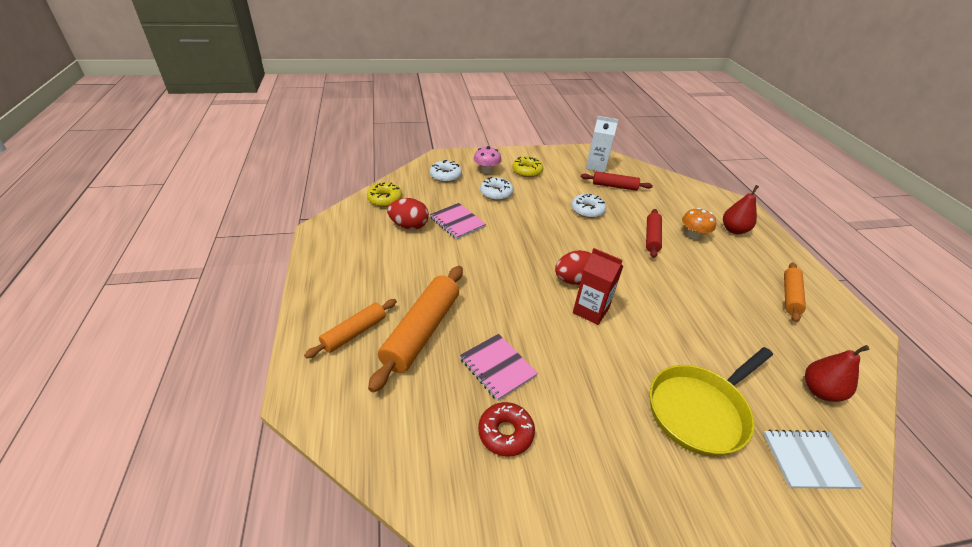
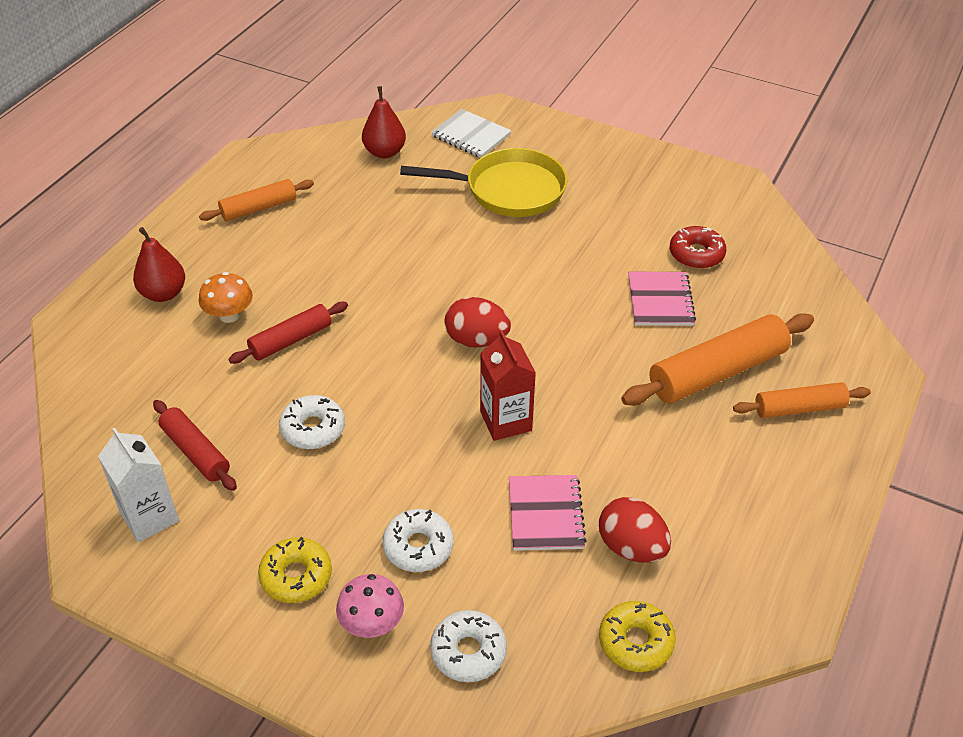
camera: 140 degrees left, 5 degrees up
(590, 311) = (500, 300): red carton -> red carton (506, 421)

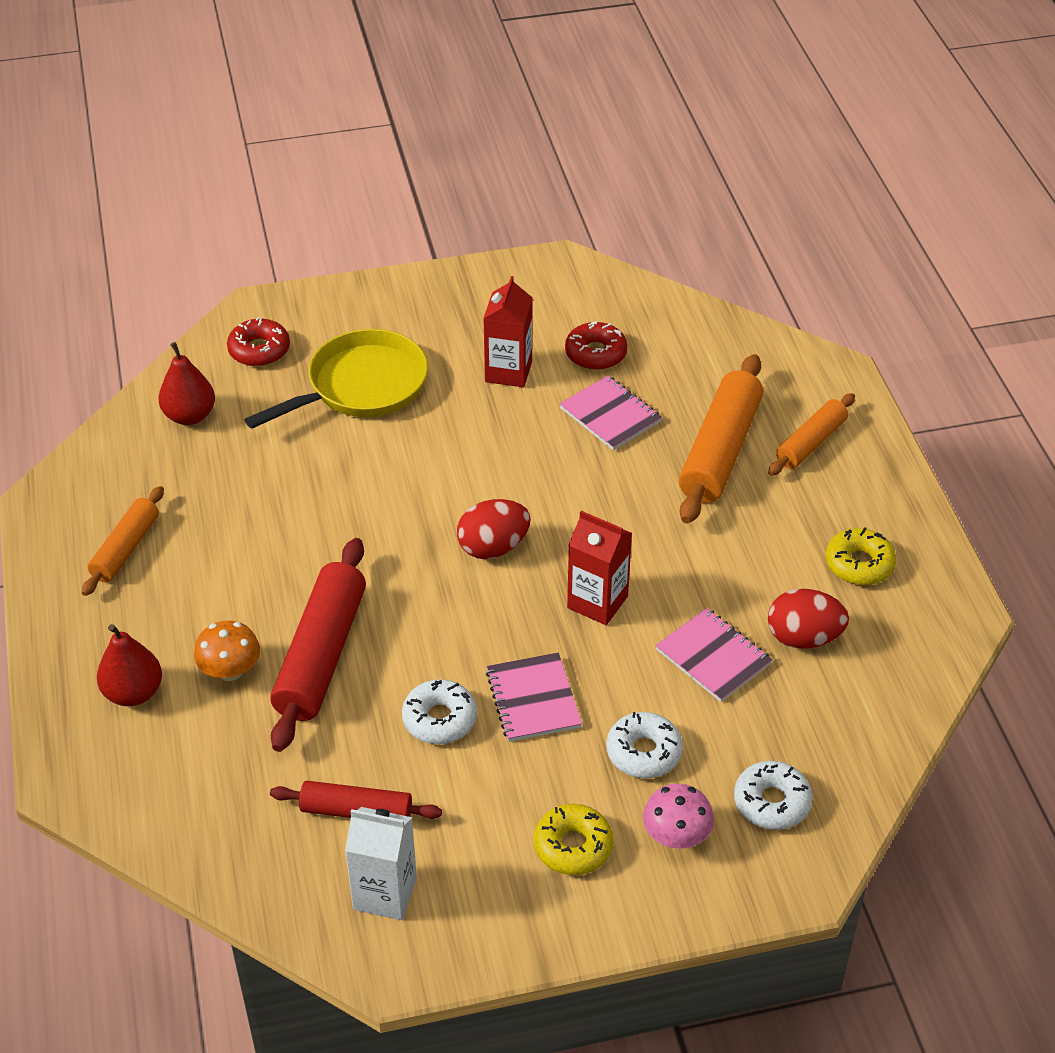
camera: 40 degrees left, 0 degrees up
(291, 340) = (321, 655): red rolling pin -> red rolling pin, size x1.68
(386, 457) = (533, 699): none -> pink notebook
(471, 136) = (259, 350): white notebook -> red donut
(619, 233) = (508, 371): none -> red carton
(635, 642) = (880, 706): yellow donut -> yellow donut (859, 564)

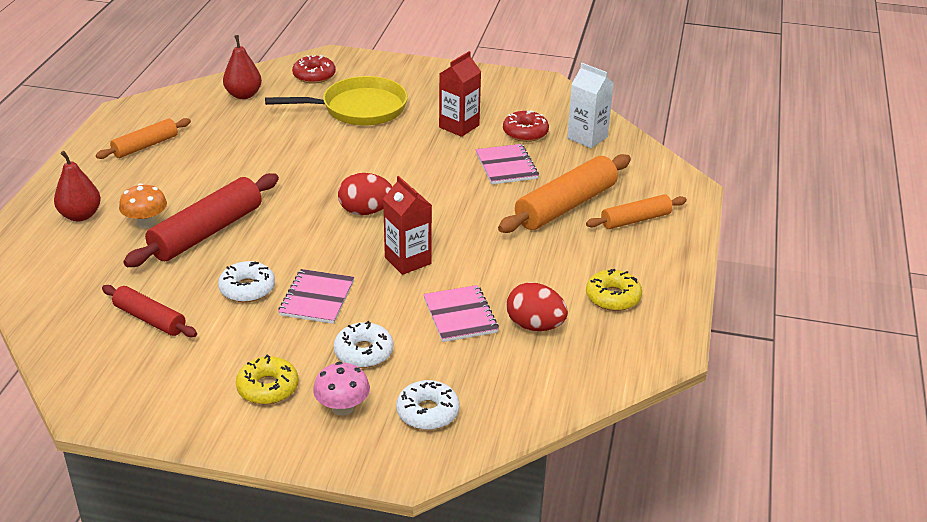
camera: 25 degrees right, 10 degrees down
(385, 893) = (124, 369): white carton -> white carton (587, 137)

